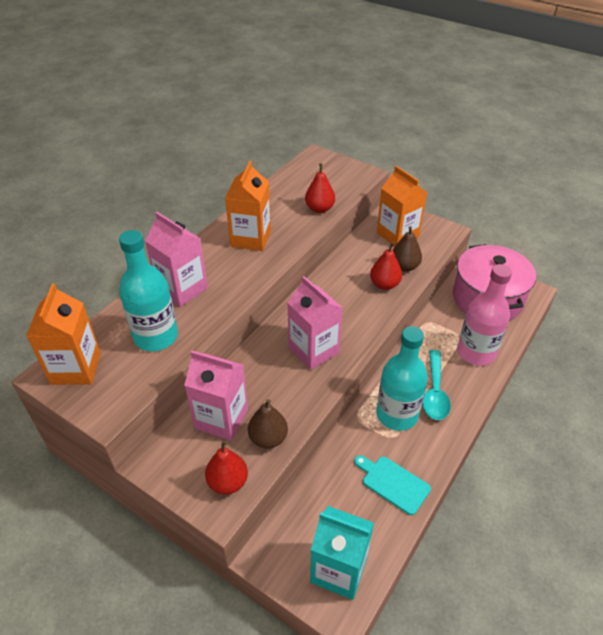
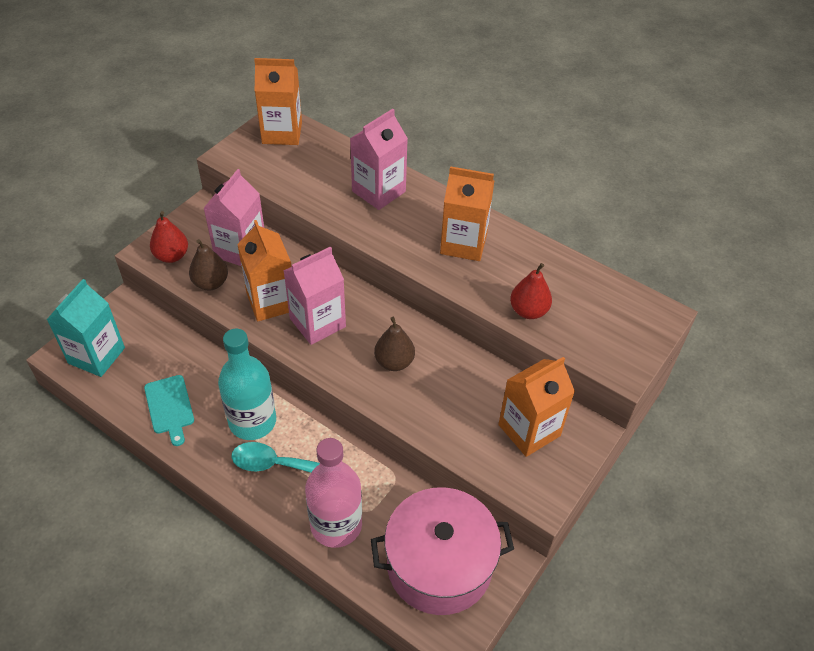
camera: 90 degrees right, 5 degrees up
(156, 337) = (313, 177): turquoise bottle -> none
(291, 385) = (271, 301): none -> orange carton
(384, 284) = (422, 401): red pear -> none
(393, 483) = (169, 407): turquoise cutting board -> turquoise cutting board turned 120 degrees clockwise
(404, 266) = (458, 429): brown pear -> brown pear (394, 362)

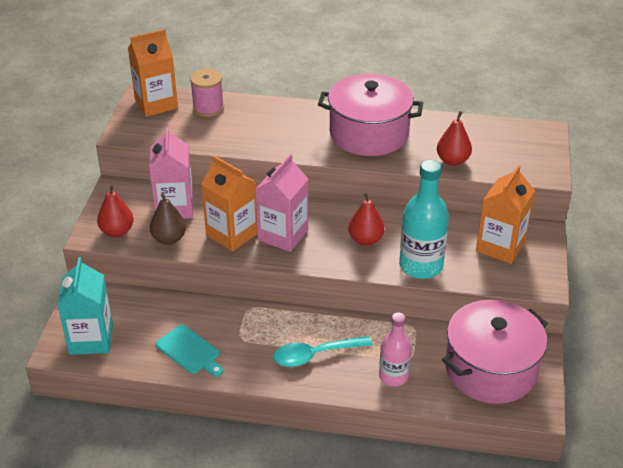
camera: 25 degrees left, 10 degrees down
(252, 421) = (269, 334): turquoise bottle -> turquoise bottle (421, 266)
(326, 155) = (208, 108): none -> pink spool
(336, 525) = (393, 376): pink bottle -> pink bottle, size x0.64
(378, 191) = (273, 120): pink carton -> none
(394, 362) = (365, 240): brown pear -> red pear
(463, 243) = (369, 133): orange carton -> pink pot

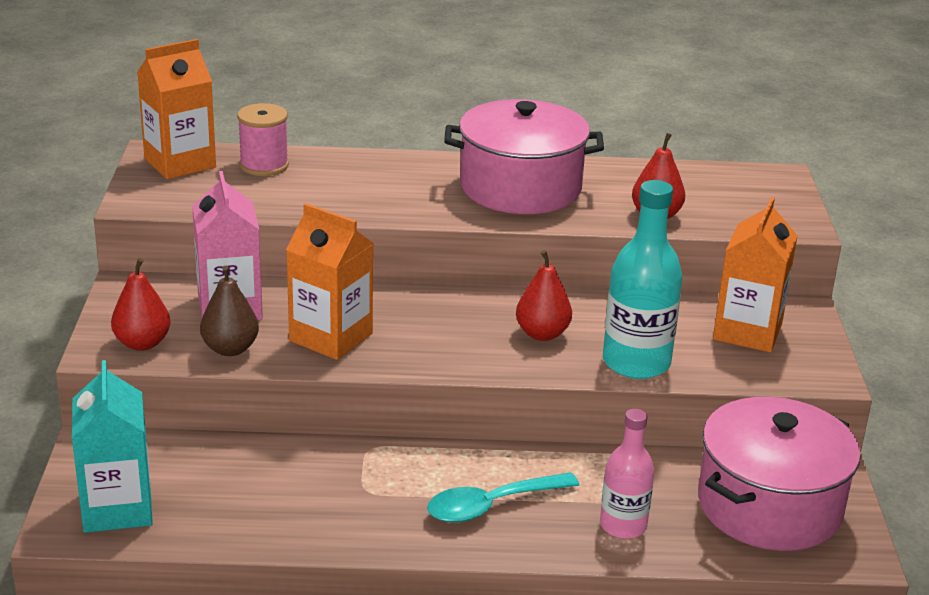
camera: 10 degrees left, 10 degrees down
(189, 351) = (286, 514): turquoise cutting board -> none
(283, 235) = (412, 334): pink carton -> none

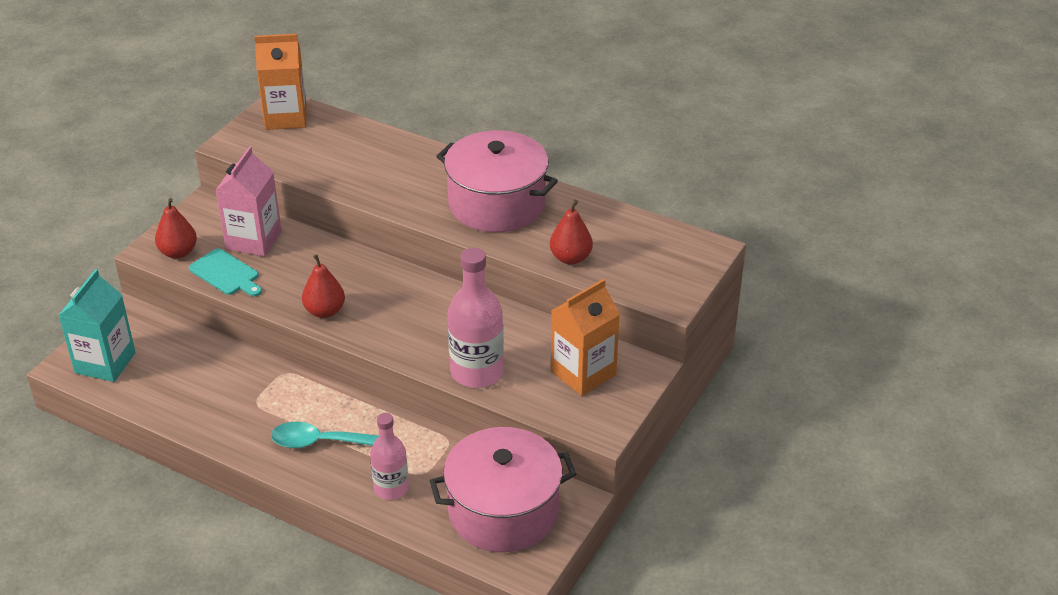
camera: 30 degrees right, 10 degrees up
(230, 349) = (226, 274): brown pear -> turquoise cutting board
(264, 165) = (338, 134): pink spool -> none
(331, 337) = (295, 285): orange carton -> none
(542, 334) = (435, 327): red pear -> red pear (325, 311)
(636, 362) = (476, 372): turquoise bottle -> pink bottle

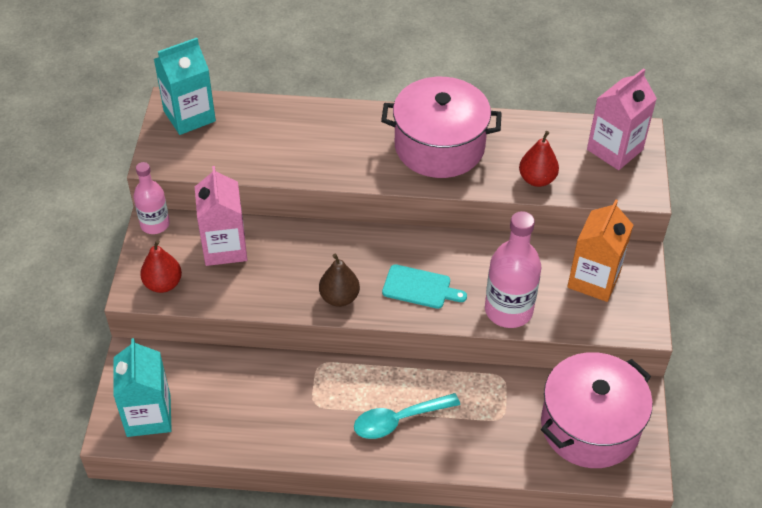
camera: 25 degrees left, 10 degrees up
(226, 274) = (223, 291): turquoise cutting board -> turquoise cutting board (420, 288)
(286, 117) = (189, 116): orange carton -> turquoise carton
(325, 311) = (339, 297): red pear -> brown pear
(391, 488) = (486, 441): pink bottle -> pink bottle (155, 224)
(671, 255) = (614, 149): none -> pink carton

